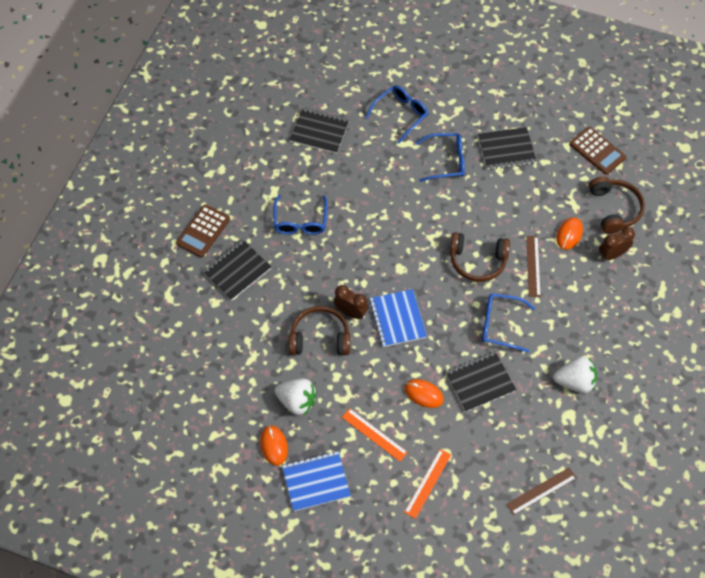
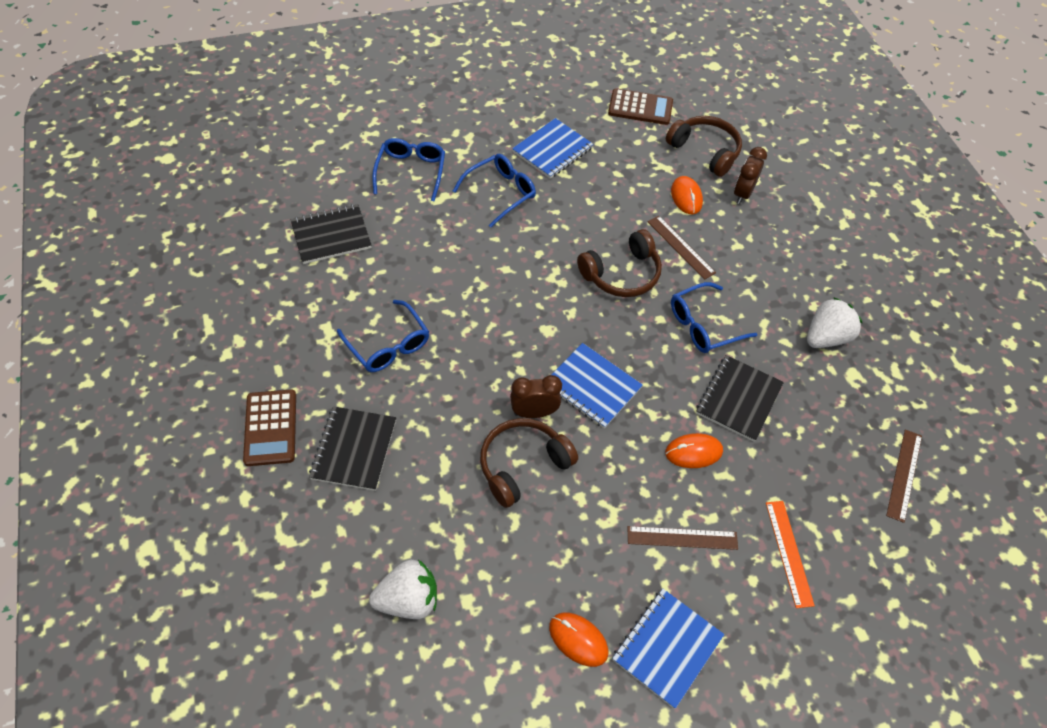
camera: 40 degrees left, 5 degrees down
(297, 401) = (559, 562): white strawberry -> white strawberry (408, 599)
(374, 434) = (682, 538): orange ruler -> brown ruler
(506, 149) = (552, 150): black notebook -> blue notebook

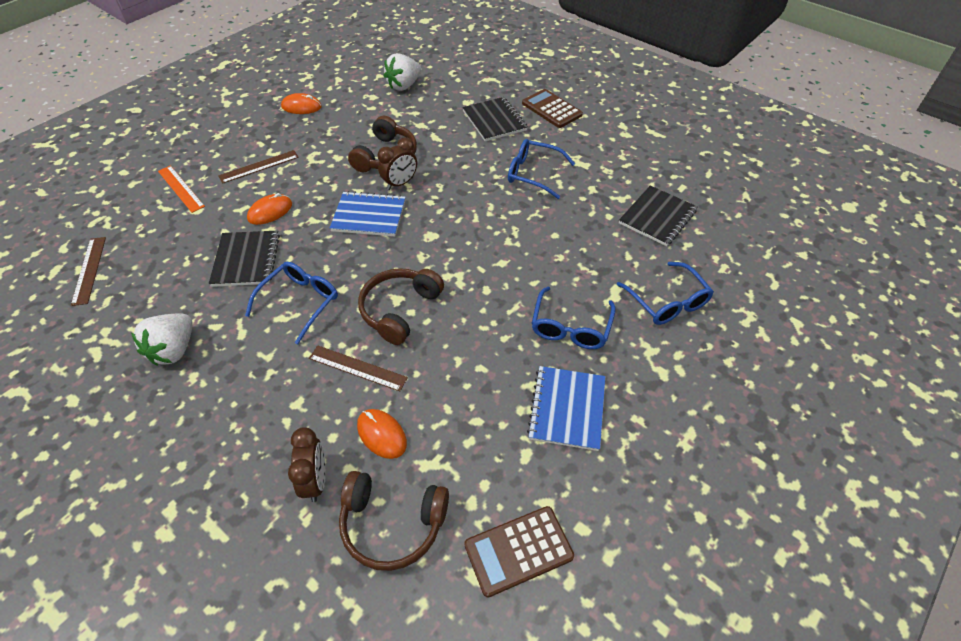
camera: 150 degrees right, 5 degrees down
(667, 648) = (248, 122): blue notebook -> none

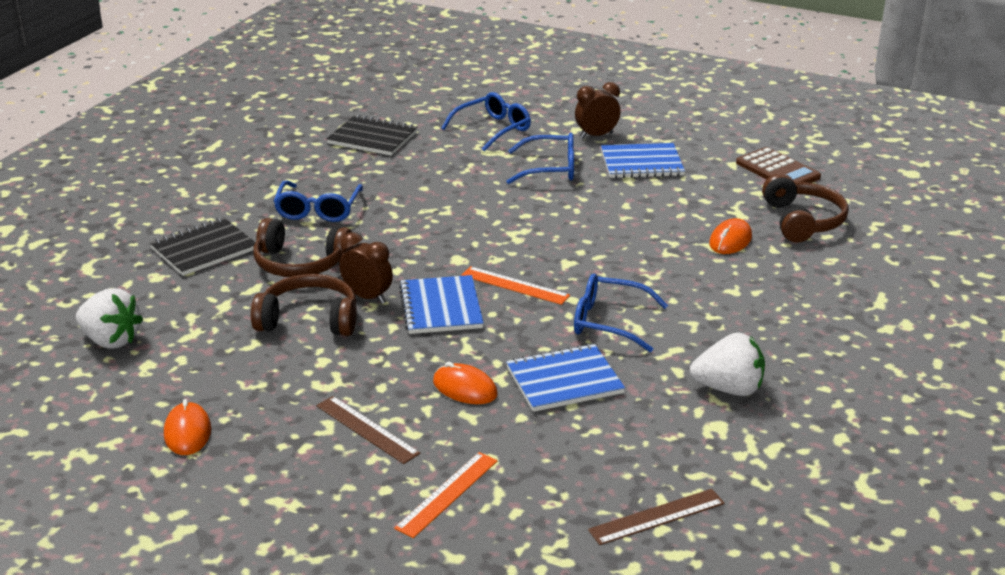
camera: 105 degrees left, 20 degrees down
(246, 260) = (564, 380): black notebook -> blue notebook
(315, 480) = (798, 262): brown clock -> brown clock (596, 135)
(357, 368) = (670, 267): brown ruler -> none
(378, 259) = (515, 285): none -> orange ruler
(399, 310) = (582, 258): brown headphones -> brown headphones (300, 264)
(551, 109) = (169, 212): brown calculator -> none

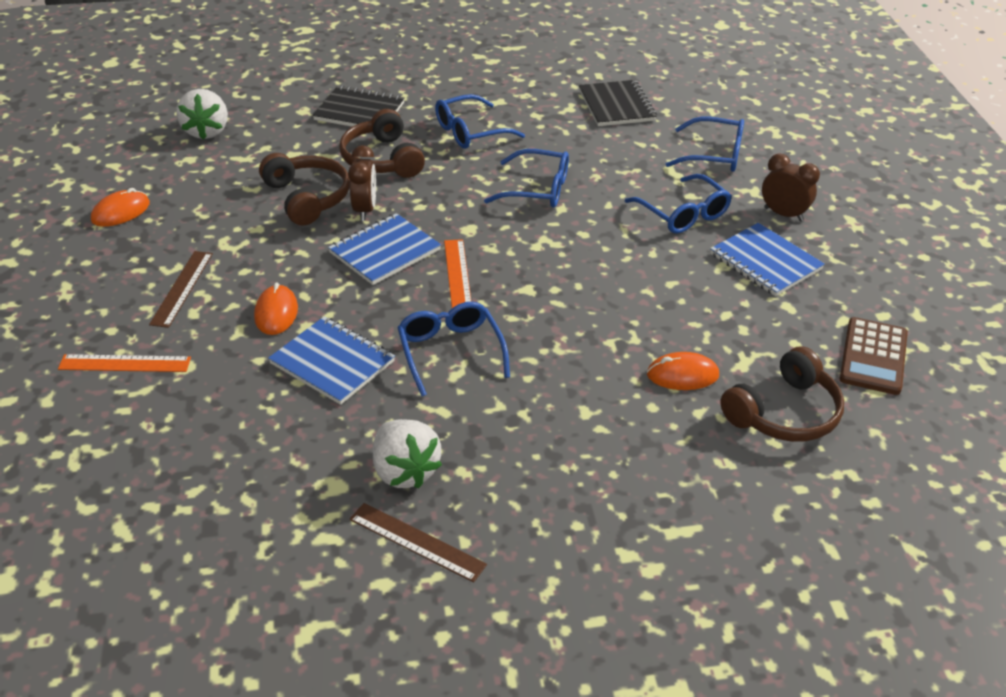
camera: 55 degrees right, 10 degrees up
(443, 211) = (538, 189): none -> blue glasses
(657, 516) = (167, 496): brown ruler -> brown ruler (417, 542)

